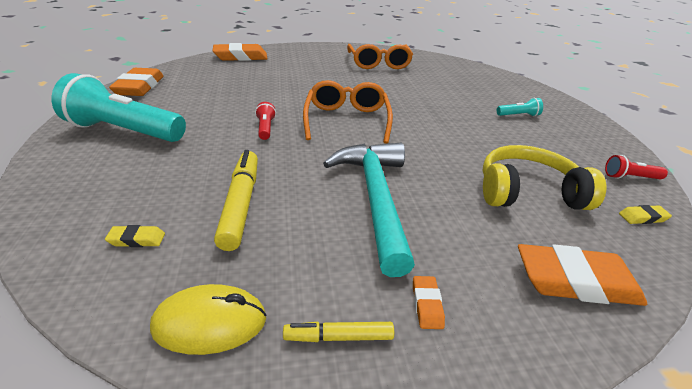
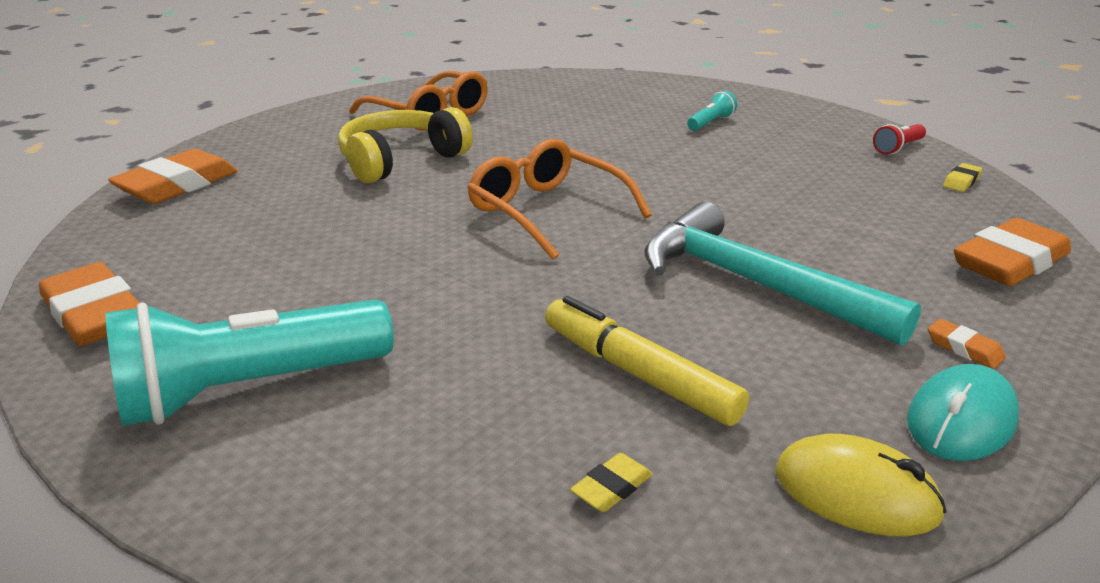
camera: 40 degrees left, 5 degrees down
(210, 323) = (856, 493): yellow mouse -> yellow mouse turned 75 degrees clockwise
(265, 128) = (467, 272): red flashlight -> none
(338, 337) = (960, 420): yellow marker -> turquoise mouse
(528, 192) = (857, 203): yellow headphones -> yellow headphones (401, 160)

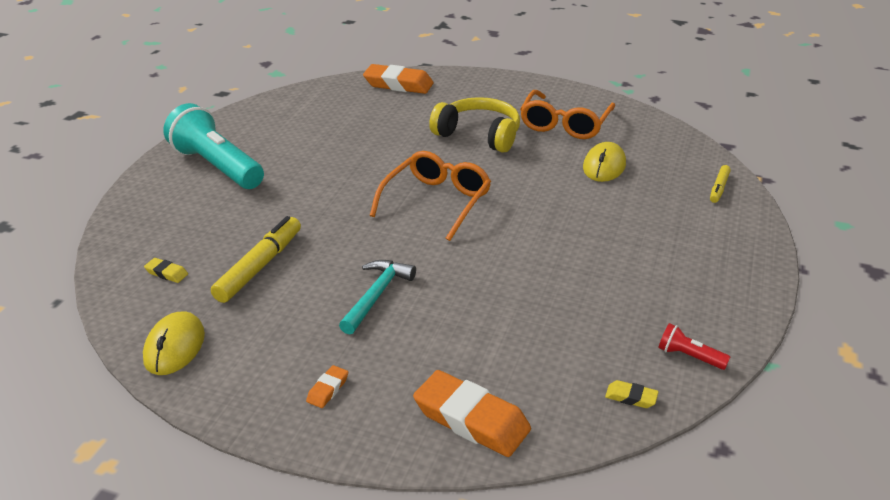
camera: 70 degrees right, 5 degrees up
(95, 314) = (262, 113): orange eraser -> none
(542, 116) = (604, 166): none -> yellow mouse
(625, 83) = (719, 188): none -> yellow marker
(711, 123) = (660, 244): turquoise flashlight -> none
(754, 284) = (376, 295): turquoise hammer -> turquoise hammer, size x0.59
(960, 420) = (246, 385): turquoise mouse -> none

